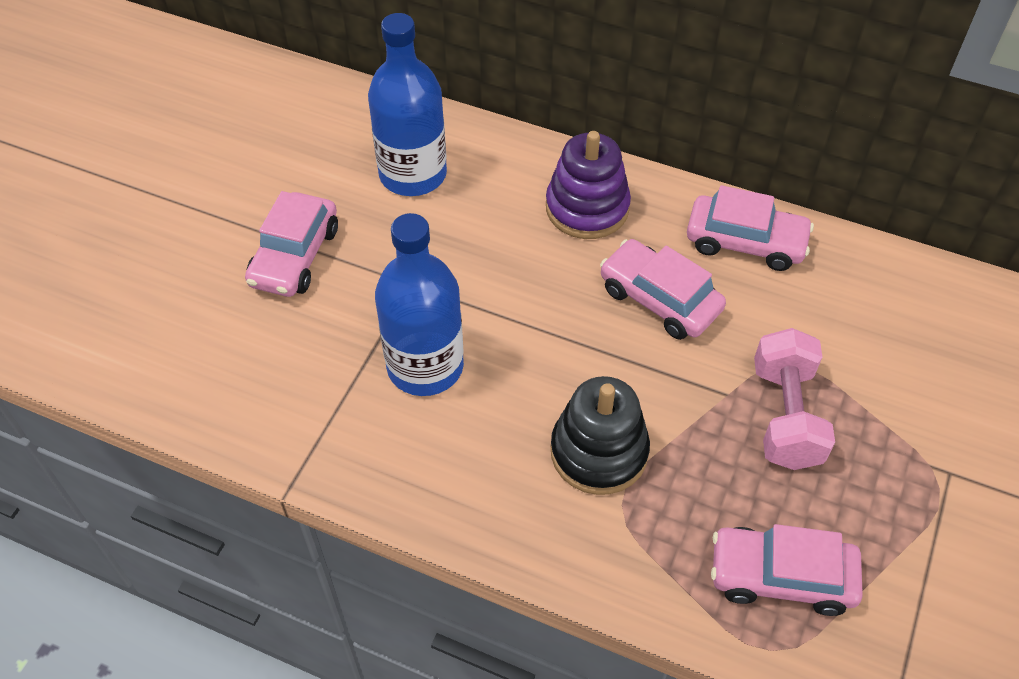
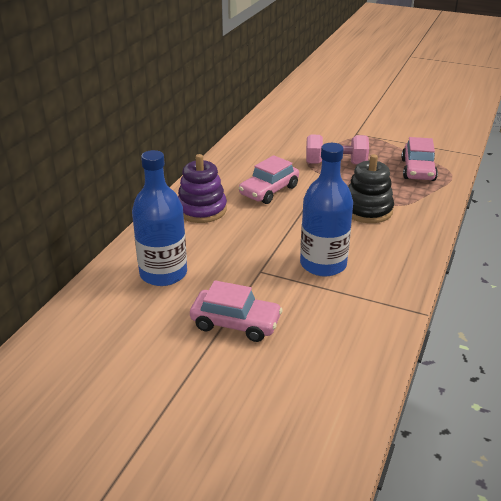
camera: 90 degrees left, 20 degrees down
(745, 242) = (230, 166): pink car -> none

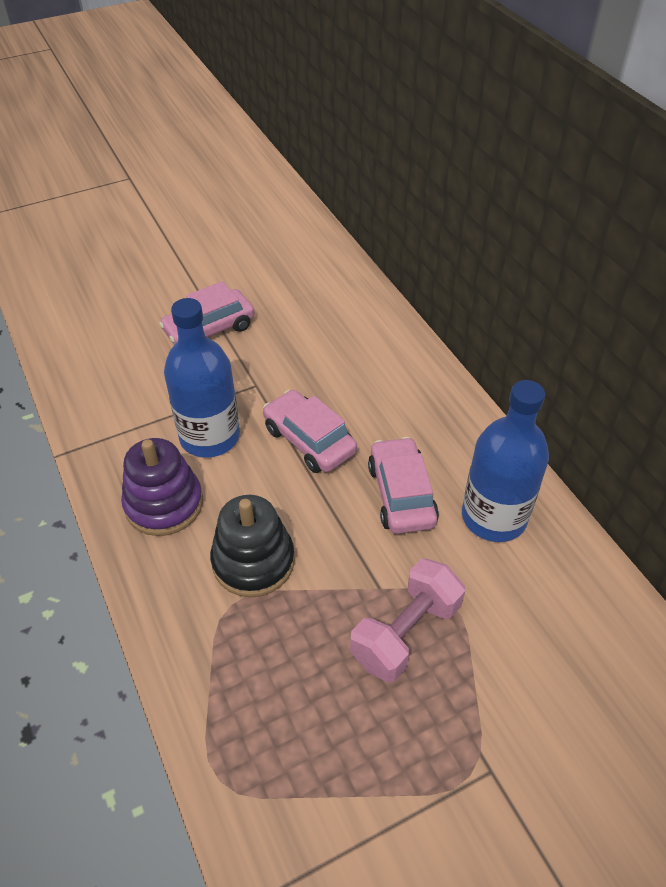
camera: 130 degrees right, 15 degrees up
(163, 273) = (327, 323): blue bottle -> blue bottle (494, 517)
(201, 210) = (416, 407): purple stacking toy -> purple stacking toy (164, 504)
(418, 170) = (280, 737): pink car -> pink car (309, 440)

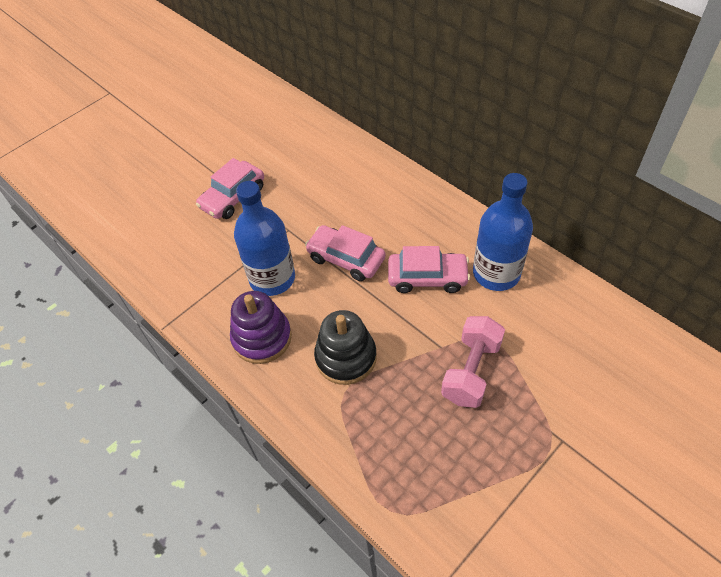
camera: 15 degrees left, 5 degrees up
(401, 494) = (427, 277): pink car -> pink car turned 120 degrees clockwise

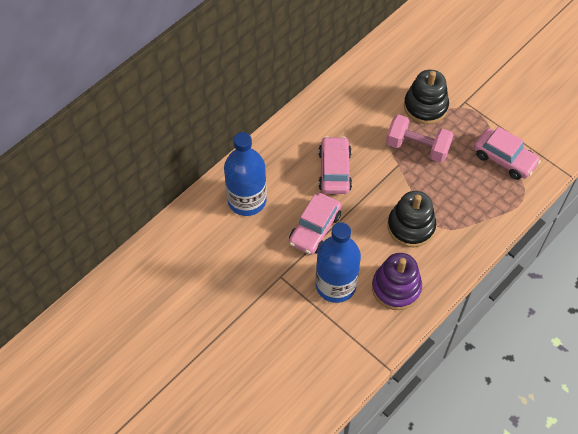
camera: 95 degrees left, 5 degrees up
(233, 197) = (237, 329): pink car -> pink car (504, 159)
(496, 273) = (330, 125): blue bottle -> blue bottle (247, 200)
(544, 385) = (425, 106): none -> black stacking toy

